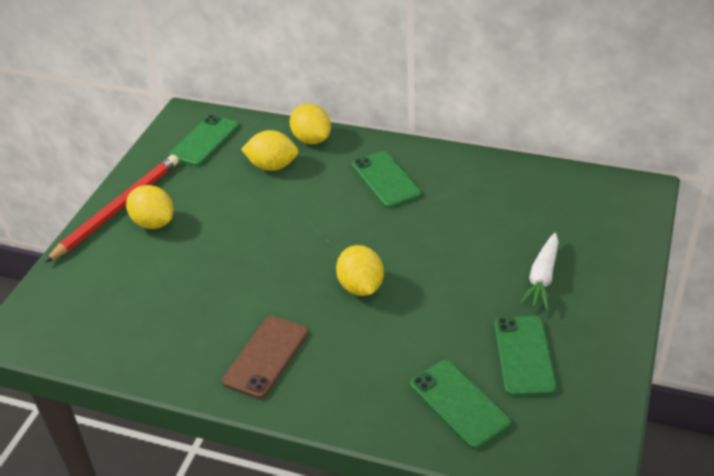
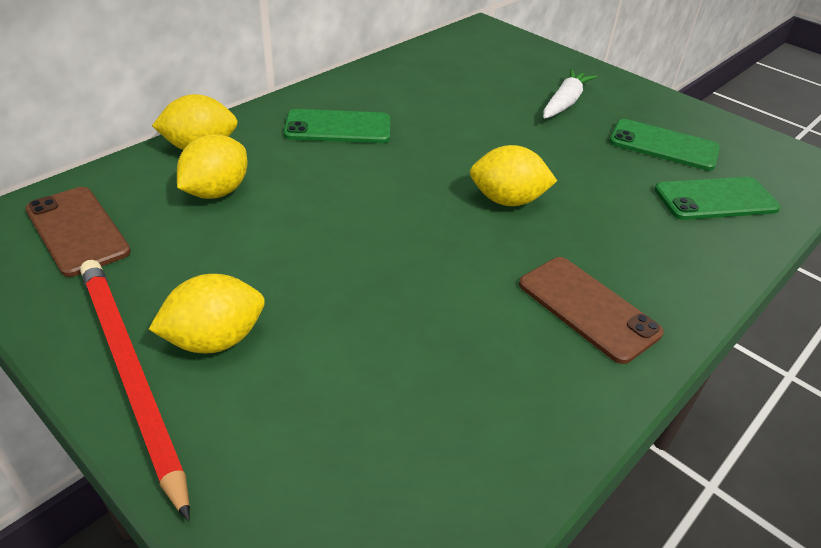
camera: 70 degrees left, 0 degrees up
(204, 141) = (77, 231): green phone -> brown phone
(542, 278) = (565, 103): white carrot -> white carrot turned 105 degrees counterclockwise

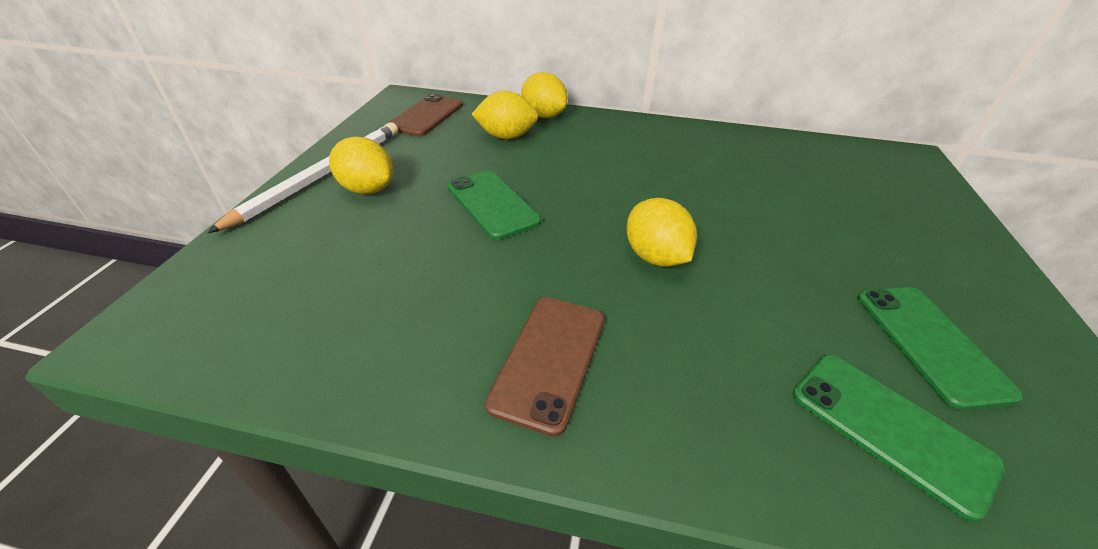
camera: 60 degrees right, 0 degrees up
(130, 374) = (322, 175): red pencil -> white pencil
(338, 127) = (637, 148): green phone -> green phone (492, 204)
(565, 103) = (877, 242): white carrot -> none

